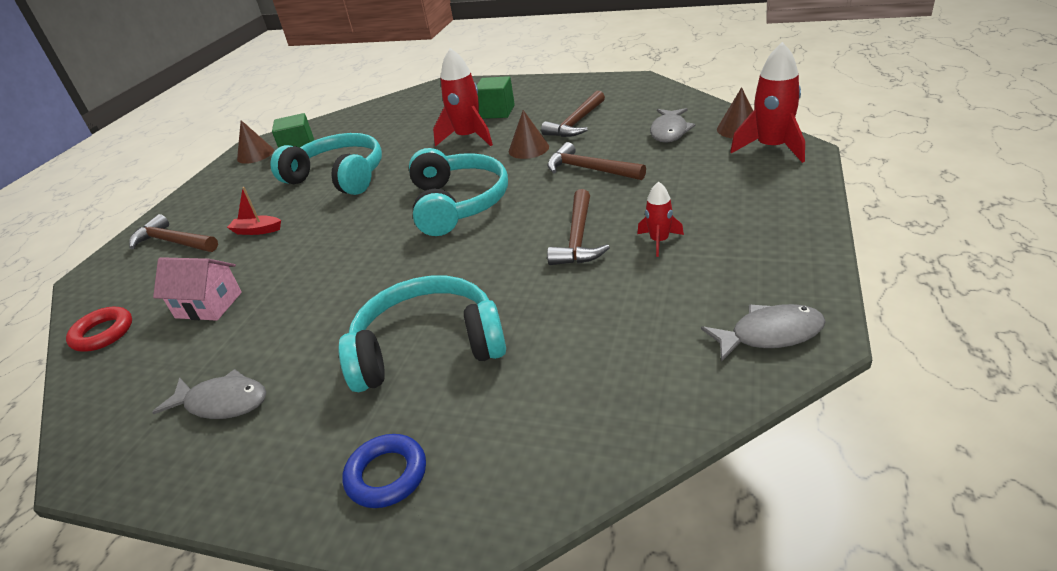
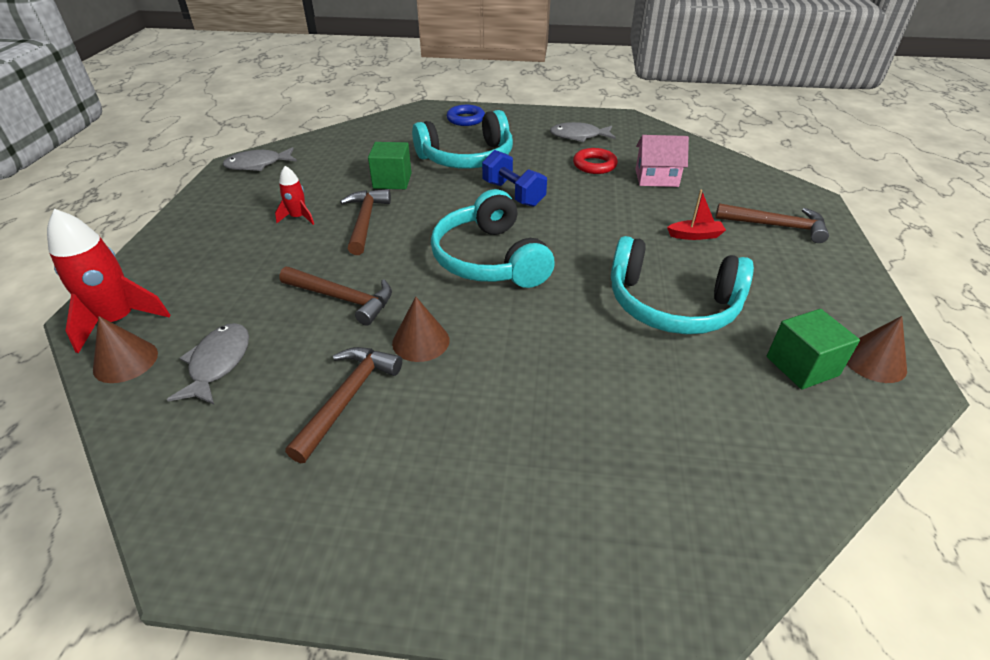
camera: 165 degrees right, 5 degrees up
(103, 333) = (718, 163): red ring -> red ring (594, 165)
(396, 278) = (513, 194): none -> blue dumbbell
(468, 137) = (520, 375): red rocket -> none
(497, 112) = (492, 451): green cube -> green cube (392, 181)

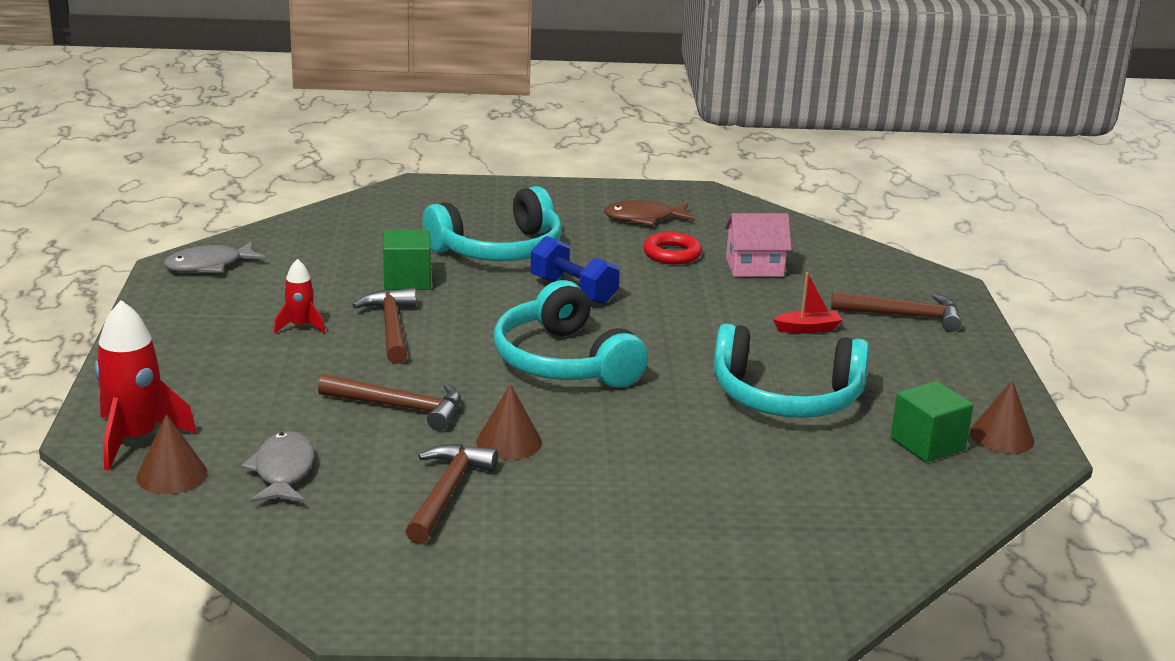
camera: 10 degrees left, 15 degrees down
(466, 119) = (480, 199): blue ring -> none
(578, 136) = (644, 218): grey fish -> brown fish

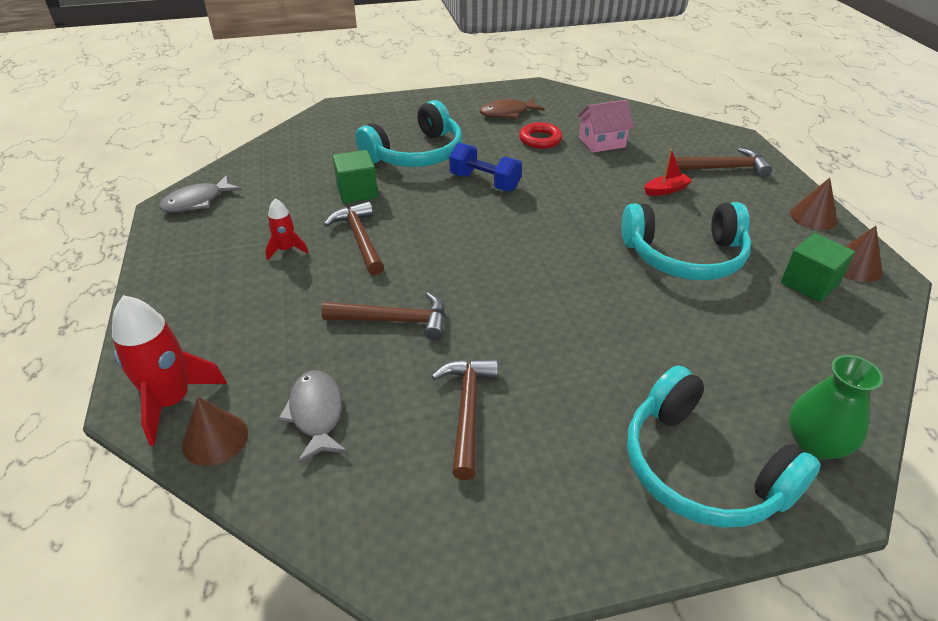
camera: 10 degrees left, 15 degrees up
(509, 442) = (496, 342): brown cone -> brown cone (813, 217)
(563, 362) = (505, 250): turquoise headphones -> turquoise headphones (701, 469)
(822, 576) = (815, 443): none -> green vase

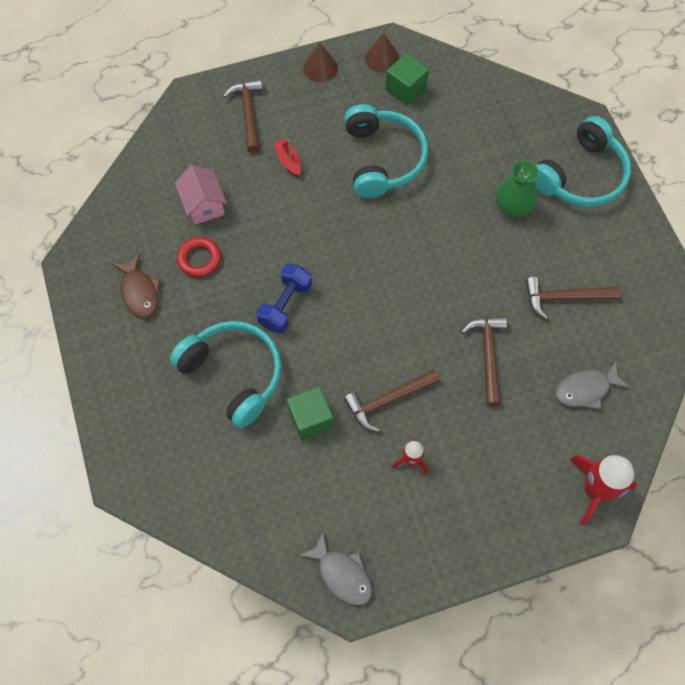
camera: 95 degrees left, 25 degrees up
(215, 439) = (619, 448): brown cone -> none
(815, 443) = (550, 119): green vase -> green vase (512, 207)

